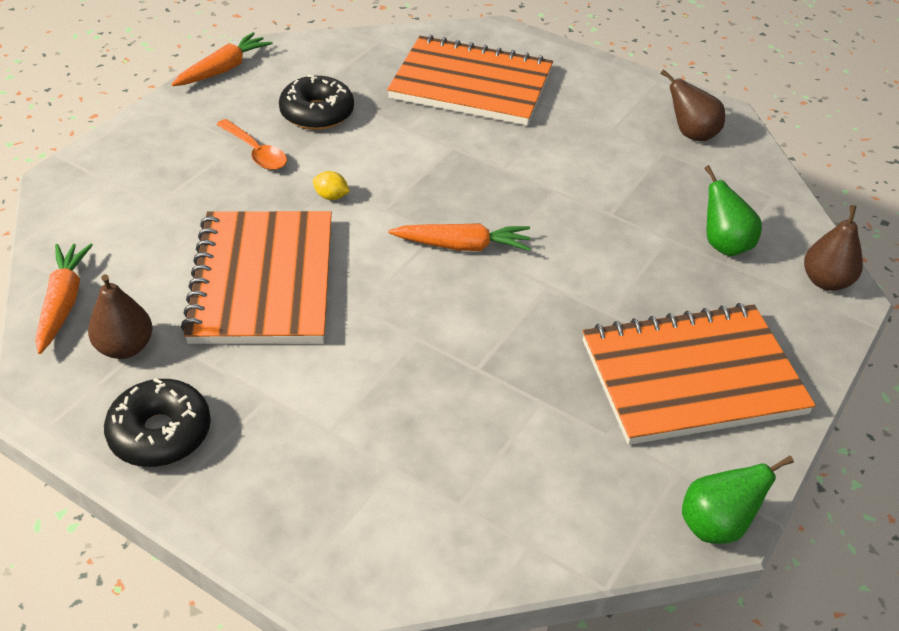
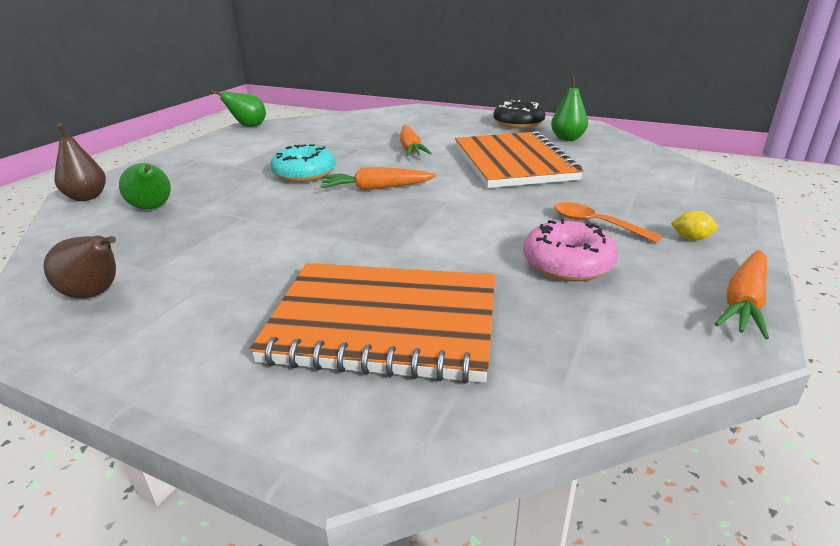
camera: 175 degrees right, 15 degrees down
(63, 303) = (626, 147): orange carrot -> orange carrot (410, 149)
(125, 347) = (567, 138): brown pear -> green pear
(317, 113) = (567, 264): black donut -> pink donut
(331, 196) = (498, 203): yellow lemon -> yellow lemon (691, 238)
(559, 297) = (304, 174): none -> turquoise donut
(692, 377) = (230, 156): orange notebook -> none

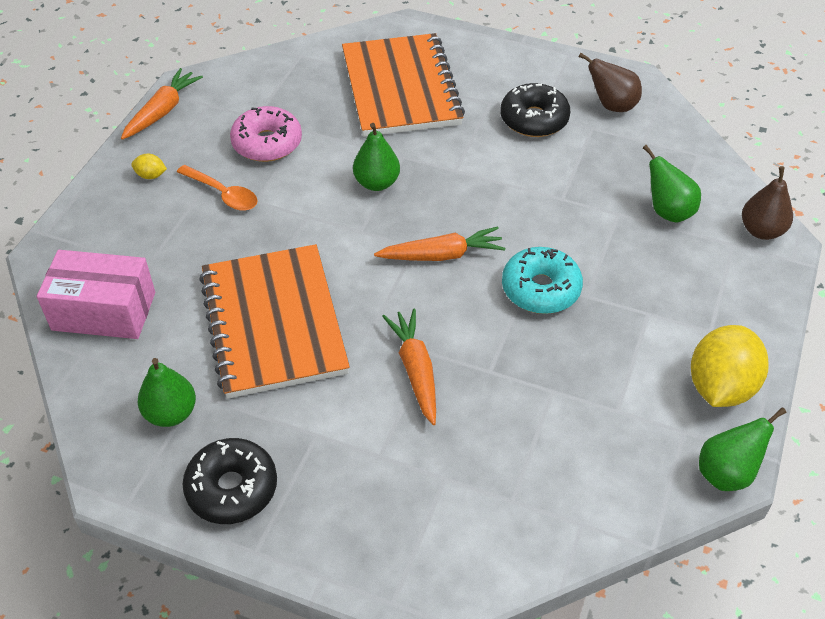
camera: 175 degrees right, 20 degrees up
(215, 281) = (534, 119): none -> black donut
(219, 144) = (720, 387): none -> yellow lemon
(384, 324) = (400, 88): orange notebook -> orange notebook turned 75 degrees clockwise
(430, 229) = (376, 183): none -> green pear
(650, 168) = (104, 311): none -> pink box

